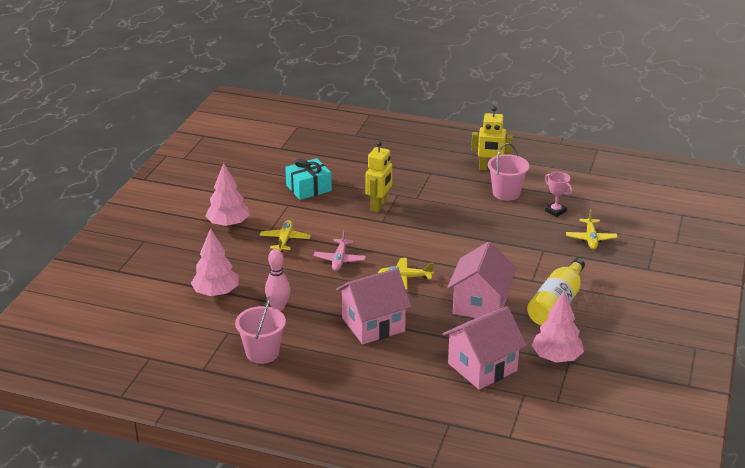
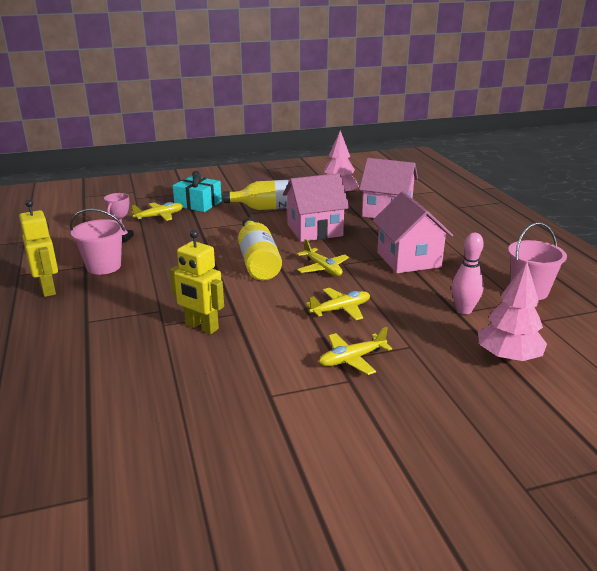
camera: 125 degrees left, 5 degrees down
(228, 224) = (378, 424): pink tree -> none
(308, 188) = (208, 397): turquoise gift -> turquoise gift (198, 204)
(339, 260) = (341, 309): pink plane -> yellow plane
(373, 325) = (408, 259): pink house -> pink house turned 45 degrees clockwise
(379, 205) = (201, 327): yellow robot -> yellow robot turned 135 degrees counterclockwise
(448, 255) = (258, 261): none -> yellow bottle

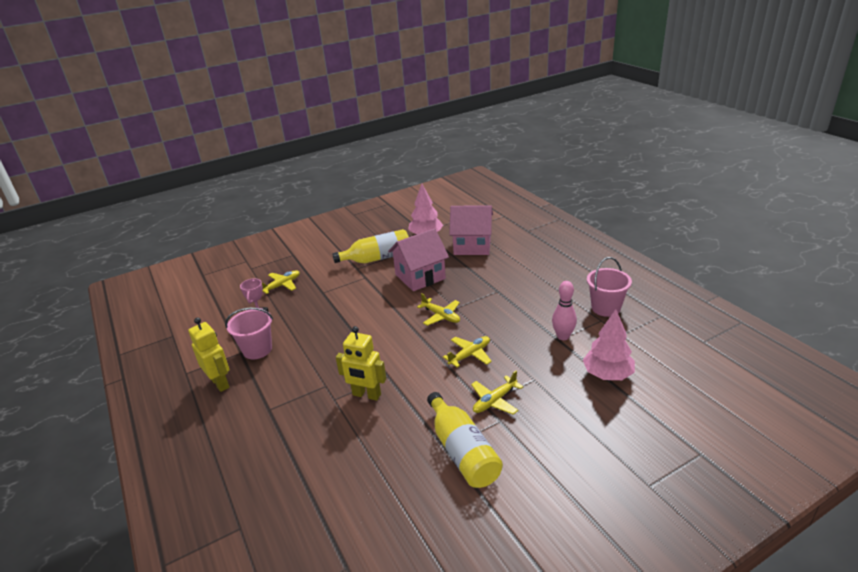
camera: 10 degrees left, 5 degrees up
(198, 204) = (310, 265): turquoise gift -> none
(258, 261) = (385, 318): yellow bottle -> yellow bottle (462, 451)
(408, 259) = (505, 294): pink house -> none

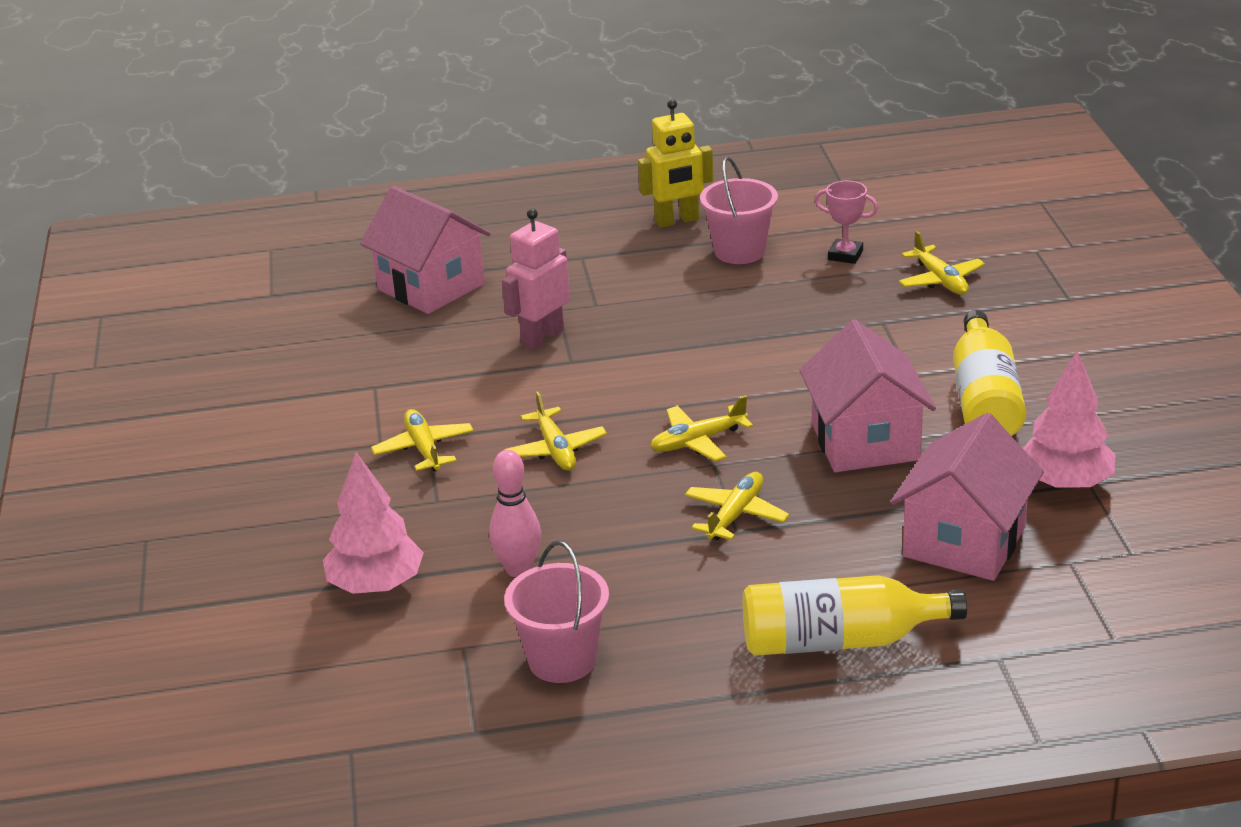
camera: 110 degrees right, 0 degrees up
(317, 469) = (431, 287): none -> pink house
(366, 395) = (542, 337): yellow robot -> pink robot
(462, 451) = (354, 399): yellow bottle -> yellow bottle (839, 640)
(487, 293) = (736, 515): none -> yellow plane

